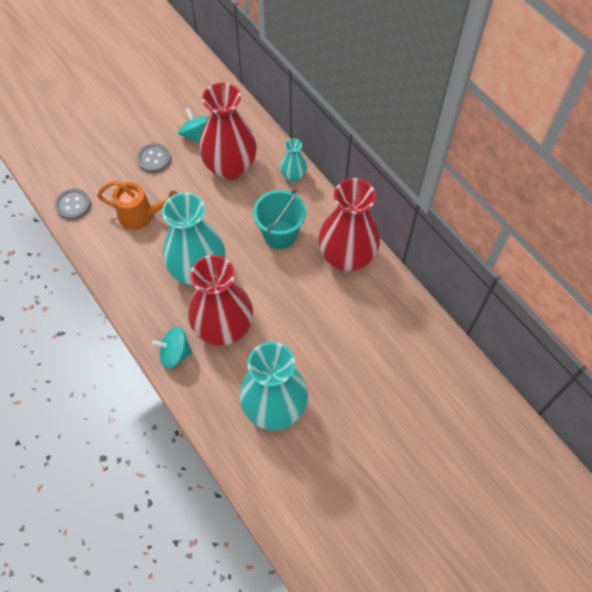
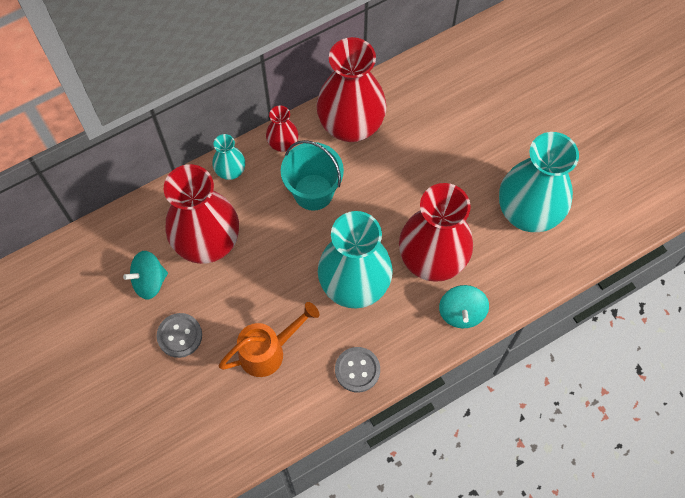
camera: 85 degrees left, 5 degrees up
(73, 205) = (240, 440): grey button -> grey button (357, 370)
(141, 216) = (268, 351): orange watering can -> orange watering can turned 45 degrees clockwise
(323, 209) = (283, 144): none -> red vase

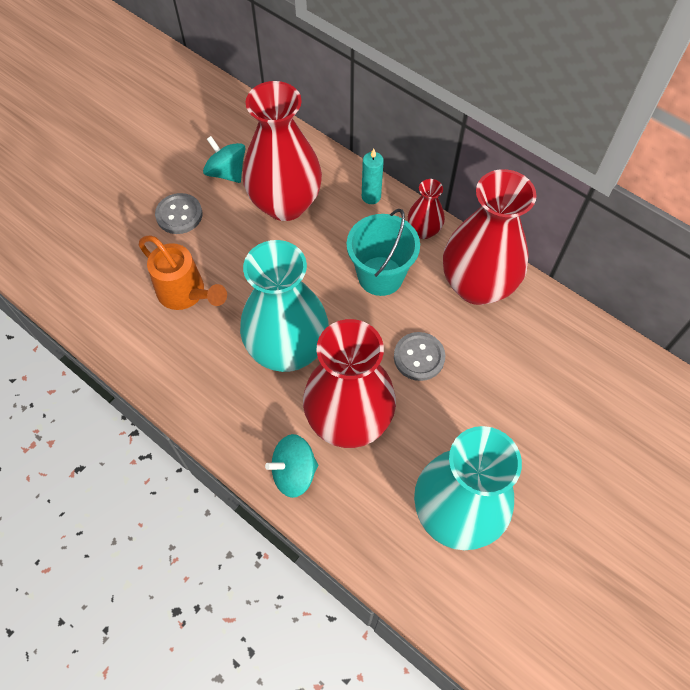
camera: 70 degrees right, 5 degrees down
(230, 171) = (371, 197): turquoise vase -> turquoise candle
(357, 370) = (190, 383): grey button -> grey button (419, 357)

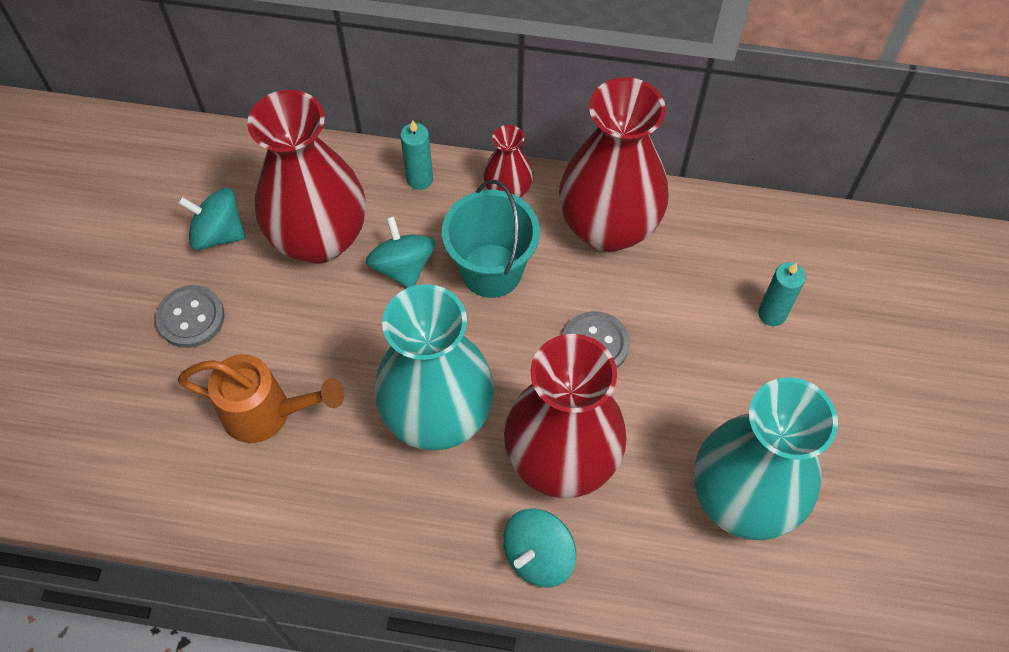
camera: 30 degrees left, 0 degrees up
(325, 246) = (403, 267): none -> turquoise spinning top
(557, 400) = (772, 314): none -> turquoise candle

